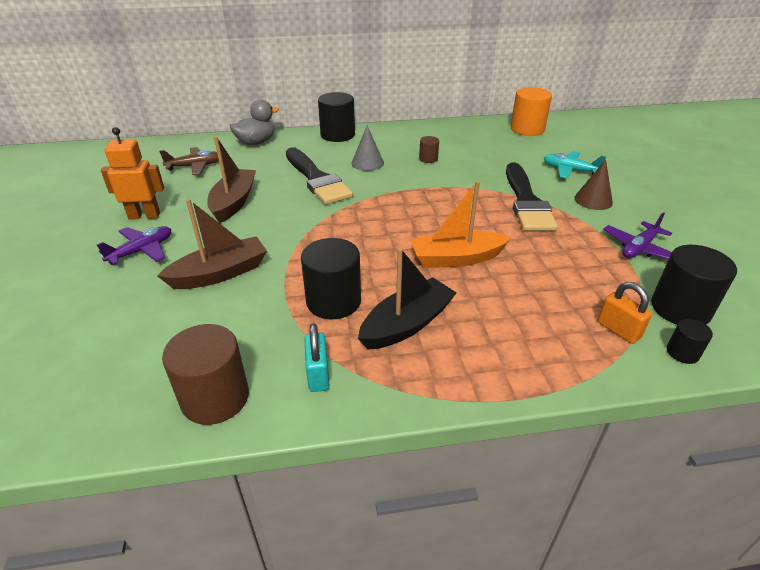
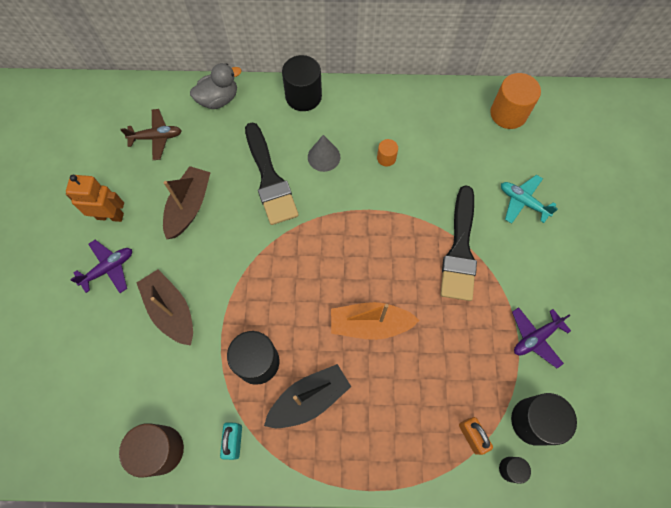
camera: 10 degrees right, 30 degrees up
(220, 273) = (171, 311): brown boat -> brown boat turned 105 degrees counterclockwise
(428, 159) = (386, 158): brown cylinder -> orange cylinder
(593, 200) = (525, 257): brown cone -> none

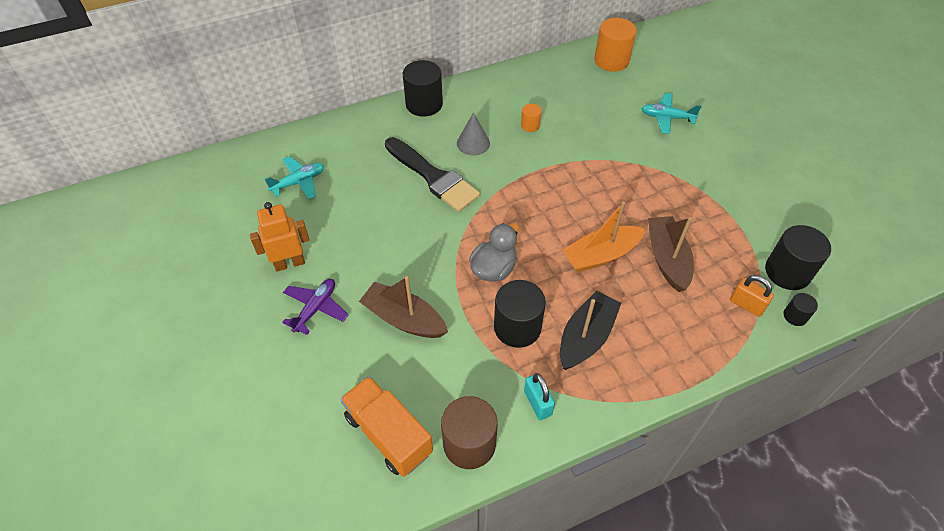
camera: 25 degrees left, 15 degrees down
(105, 410) = (388, 434): none -> orange truck
(156, 137) = (299, 182): brown plane -> turquoise plane
(189, 207) = (368, 226): brown boat -> brown boat (667, 259)
(218, 99) = (343, 132): grey duck -> grey duck (494, 269)
(460, 249) = (639, 170): black brush -> none
(535, 338) = (745, 210): purple plane -> none

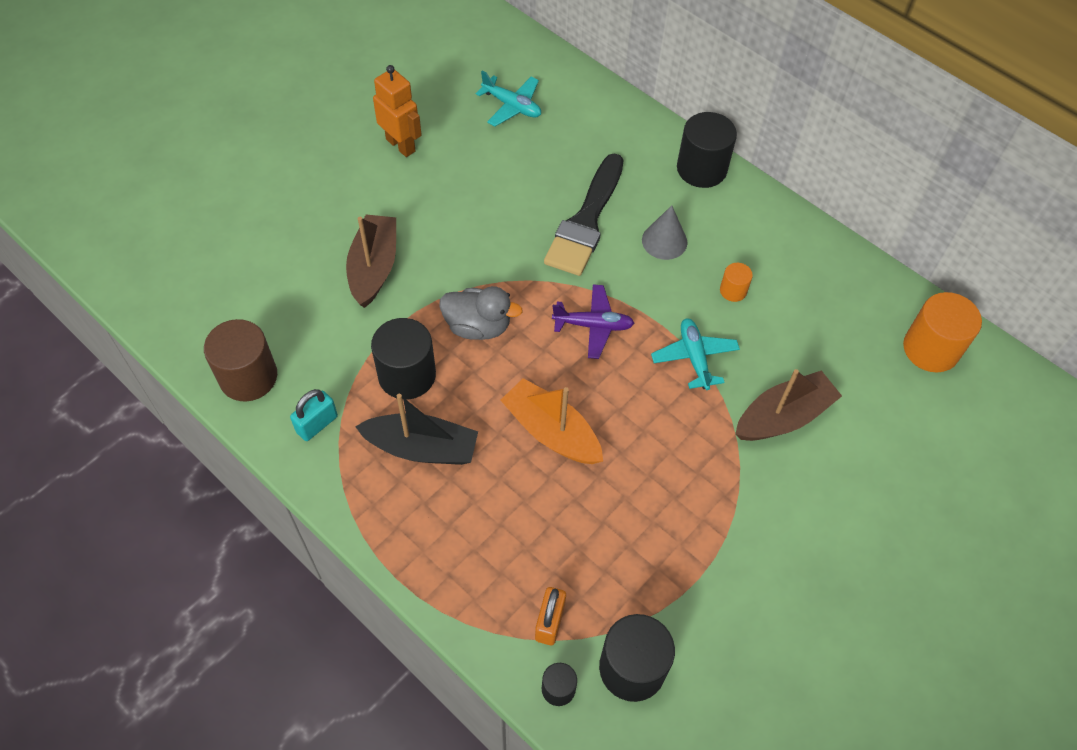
camera: 65 degrees right, 5 degrees up
(316, 308) = (355, 189): purple plane -> purple plane (593, 326)
(388, 434) = (236, 305): orange truck -> none
(666, 118) = (851, 450): turquoise plane -> turquoise plane (694, 357)
(667, 259) = (582, 509): brown boat -> brown boat (783, 417)

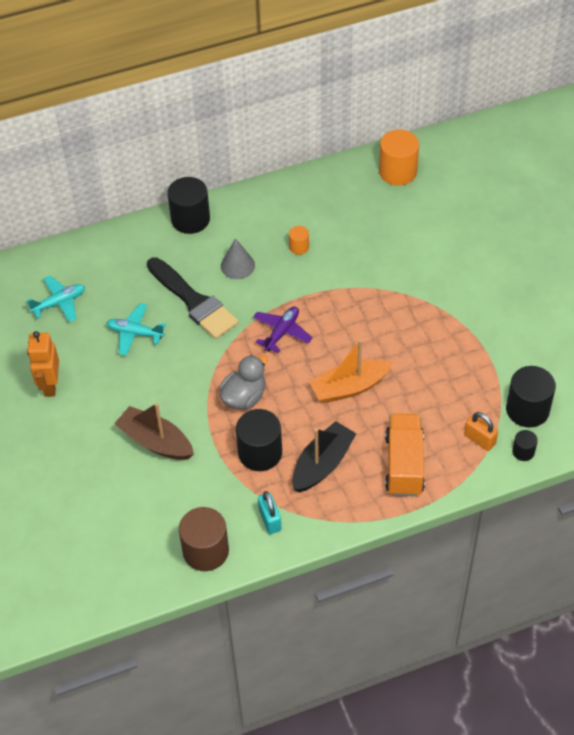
camera: 60 degrees left, 5 degrees down
(401, 145) = (50, 385): orange robot -> orange robot turned 75 degrees counterclockwise
(465, 542) = (404, 464): none -> orange truck
(694, 357) = (337, 289): turquoise plane -> turquoise plane (135, 333)
(783, 417) = (404, 264): brown boat -> none

